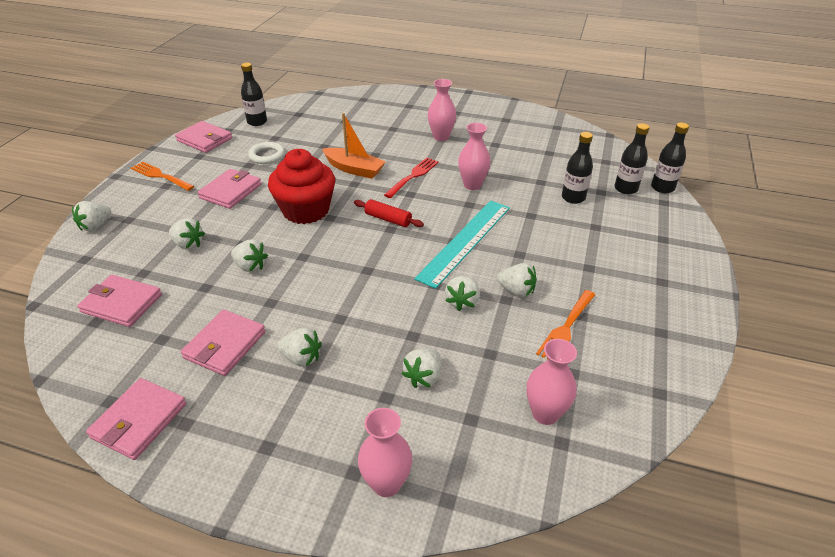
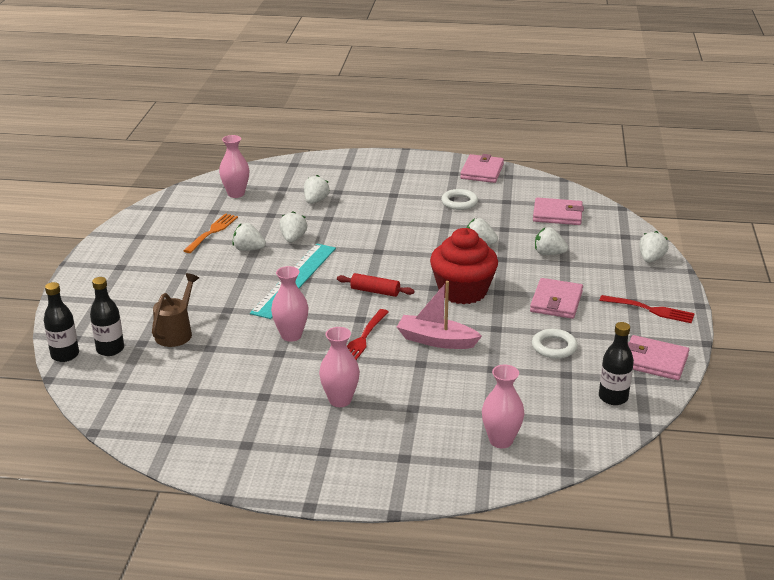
camera: 170 degrees right, 10 degrees down
(160, 176) = (650, 310): orange fork -> red fork
(225, 345) = (459, 202): pink wallet -> white ring
(301, 358) = (402, 201): white strawberry -> none
(354, 169) = (436, 340): orange boat -> pink boat
(386, 483) = (327, 165): pink vase -> pink vase (501, 440)
(573, 198) = (176, 332): black bottle -> brown watering can

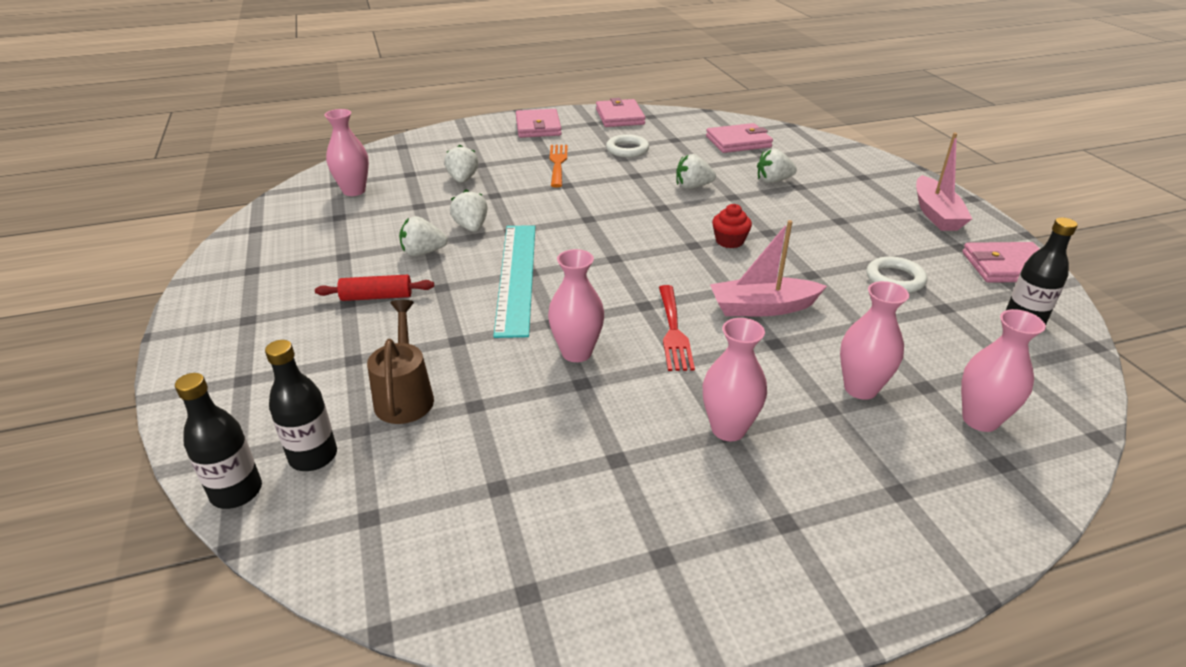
camera: 25 degrees left, 5 degrees up
(212, 232) = (356, 242): orange fork -> orange fork (558, 163)
(375, 291) = (630, 266): red rolling pin -> red rolling pin (377, 297)
(445, 403) = (860, 388): none -> pink vase
(462, 291) = (729, 241): red cupcake -> red cupcake, size x0.45
(556, 301) = (838, 228): pink wallet -> pink wallet (538, 127)
(650, 310) = (936, 214): red fork -> pink boat
(651, 259) = (873, 164): white strawberry -> none

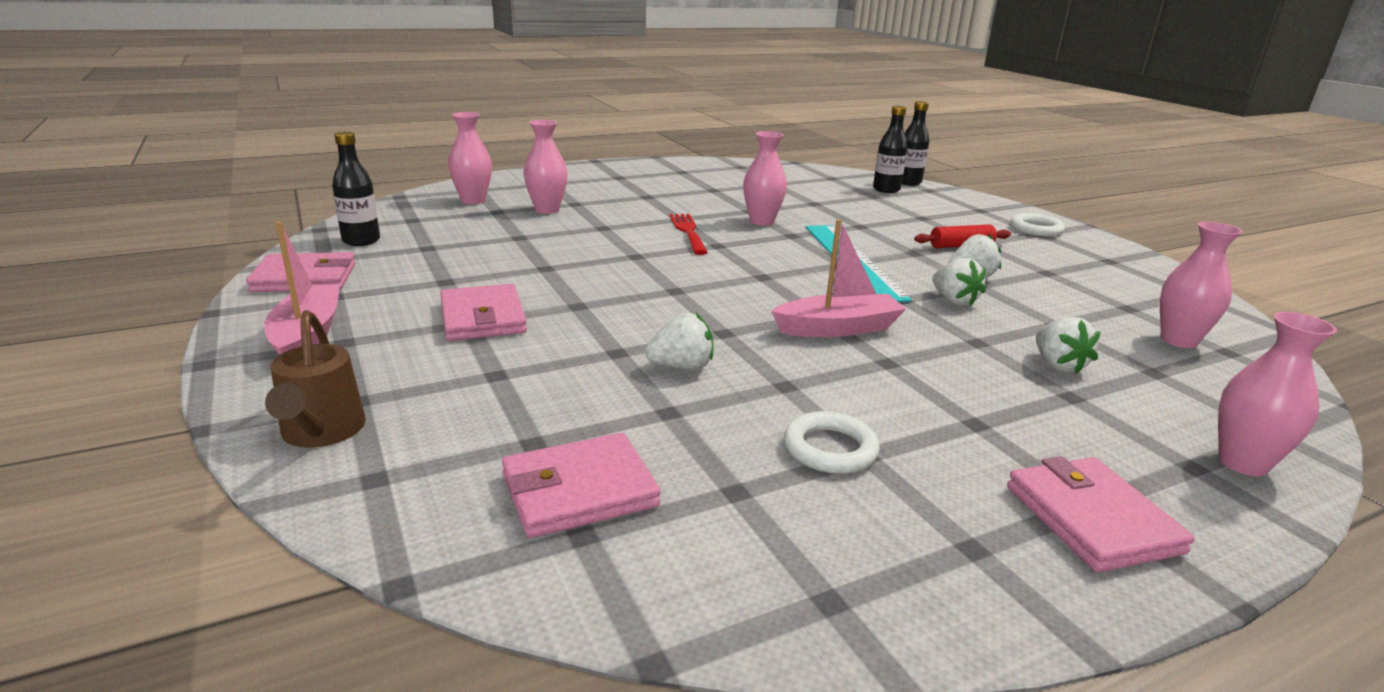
camera: 170 degrees right, 10 degrees down
(405, 396) = (863, 205): brown watering can -> brown watering can (321, 433)
(558, 163) = (939, 404): orange fork -> none
(619, 117) = (919, 588): pink wallet -> pink wallet (483, 318)
(728, 429) = (646, 197): pink vase -> pink vase (1242, 463)
(729, 241) = (630, 294): red cupcake -> none
(762, 307) = (607, 245): pink boat -> pink boat (838, 328)
(773, 181) = (538, 384): white strawberry -> none
(895, 279) = (455, 266): white ring -> white ring (1036, 229)

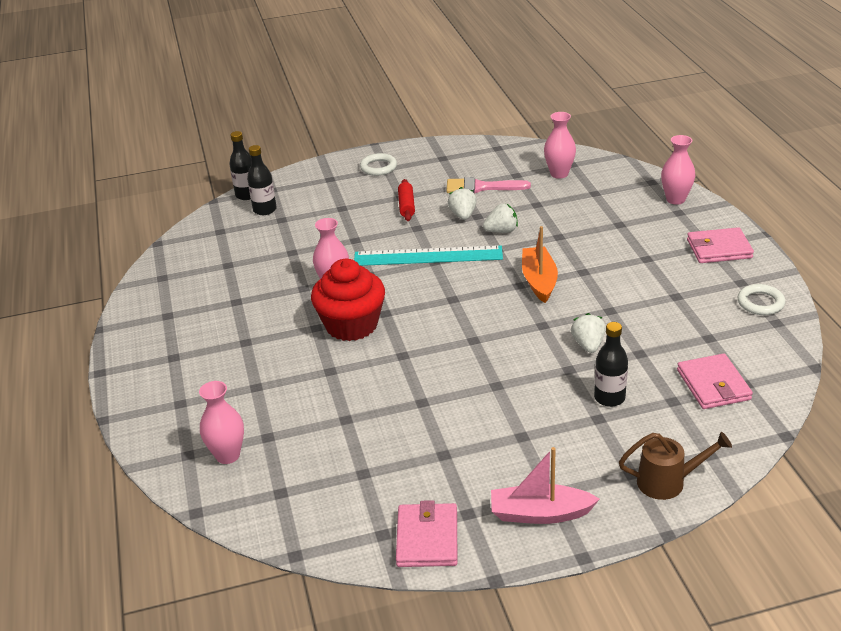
camera: 75 degrees left, 10 degrees up
(361, 241) = (337, 519): black bottle -> black bottle (609, 398)
(483, 318) = (515, 429): pink wallet -> none
(547, 210) = (272, 404): pink vase -> none
(688, 232) = (351, 325): red fork -> red cupcake
(830, 449) = (672, 305): white ring -> white ring (760, 303)
(838, 328) = (539, 281): pink boat -> orange boat
(1058, 365) = (587, 218): white strawberry -> none
(1060, 286) = (482, 187): none -> pink brush

